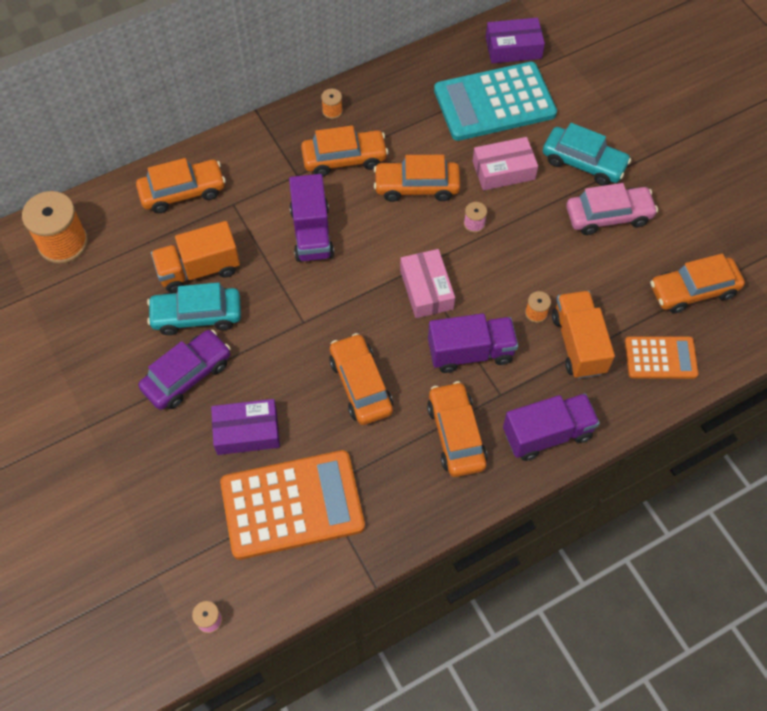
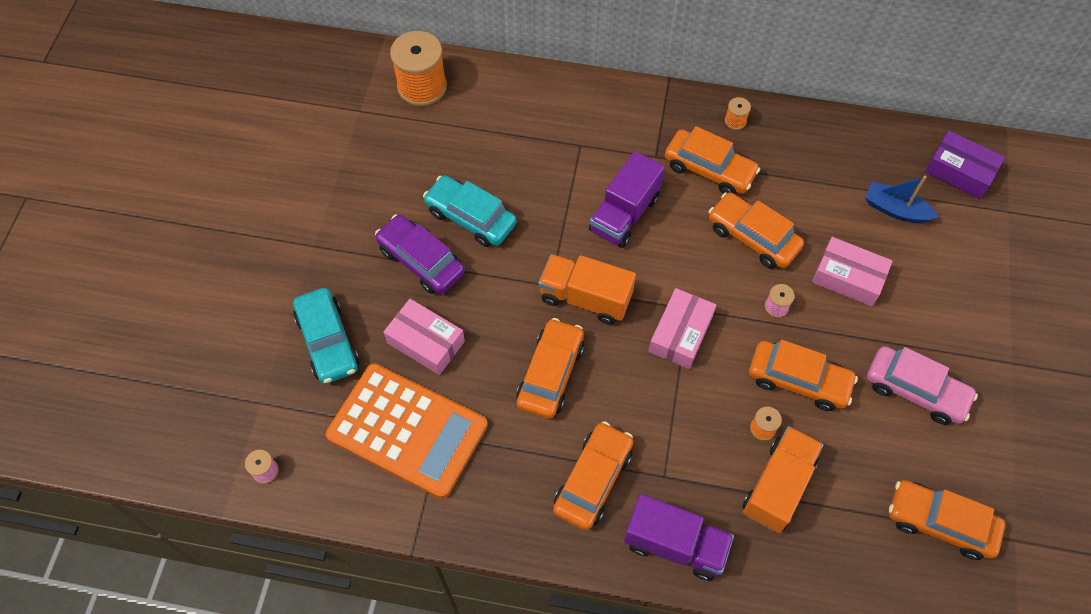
camera: 40 degrees right, 0 degrees up
(183, 192) = (549, 108): orange car -> orange car (798, 380)
(187, 375) = (421, 261): purple car -> purple car turned 135 degrees counterclockwise
(199, 269) = (505, 180): orange truck -> orange truck (585, 298)
(247, 432) = (425, 342): purple box -> pink box
(470, 352) = (670, 418): purple truck -> none
(494, 102) = (895, 209): turquoise calculator -> blue boat
(583, 163) = (935, 324): turquoise car -> turquoise car (328, 341)
(660, 358) = (847, 561): orange calculator -> none

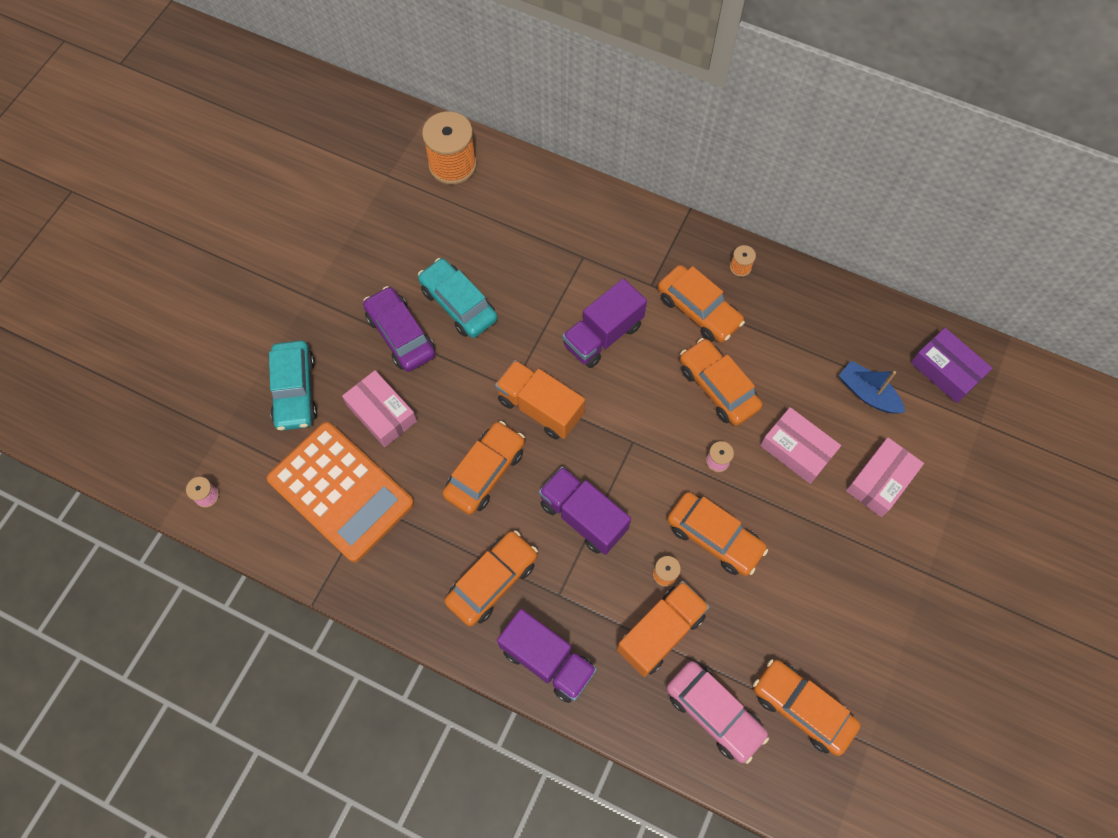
camera: 15 degrees right, 5 degrees up
(663, 393) = (583, 517): none -> purple truck
(680, 334) = (618, 464): pink box -> pink box (880, 481)
(915, 390) = (823, 576): pink car -> pink car (714, 713)

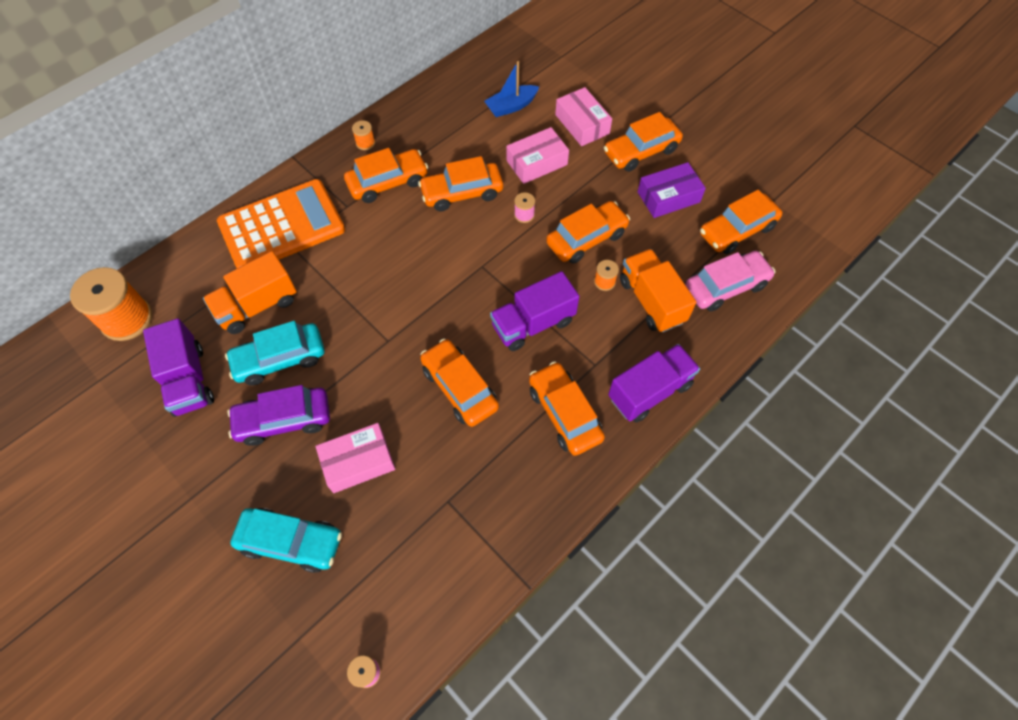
camera: 70 degrees left, 5 degrees down
(340, 491) = (423, 525): orange calculator -> orange calculator (282, 227)
(540, 407) = (418, 324): orange truck -> orange truck (257, 306)
(602, 335) = (374, 255): purple truck -> purple truck (189, 380)
(871, 562) = (641, 151): none -> orange car
(946, 370) = (514, 58): purple box -> purple box (668, 197)

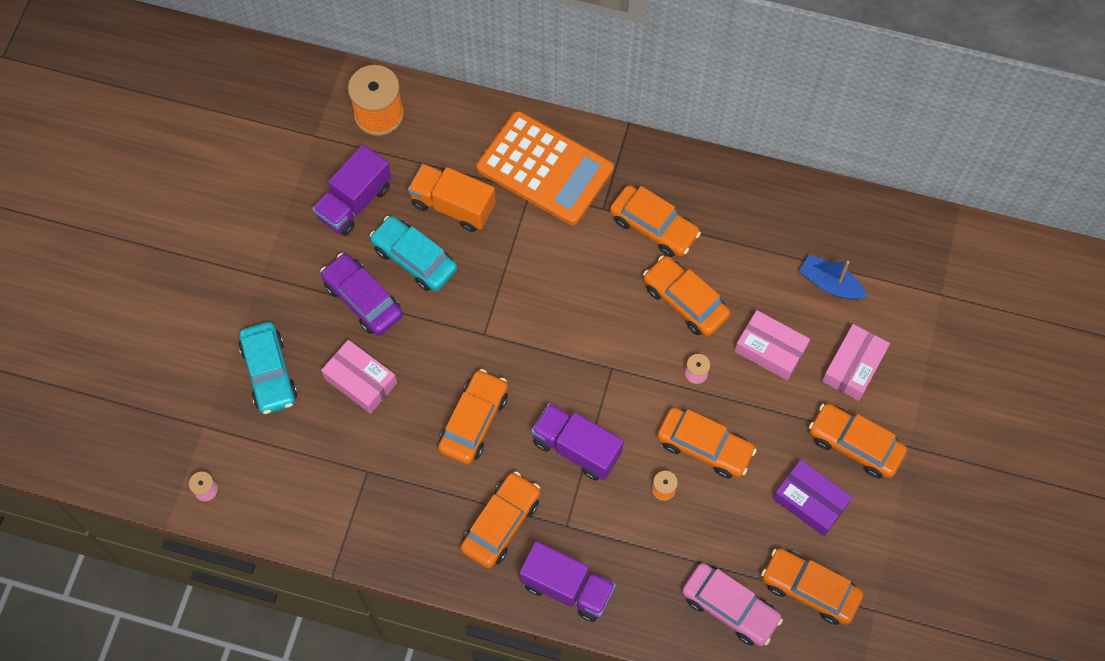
camera: 60 degrees right, 5 degrees up
(365, 143) = (688, 176): orange spool -> none
(651, 301) = (668, 543): orange truck -> none

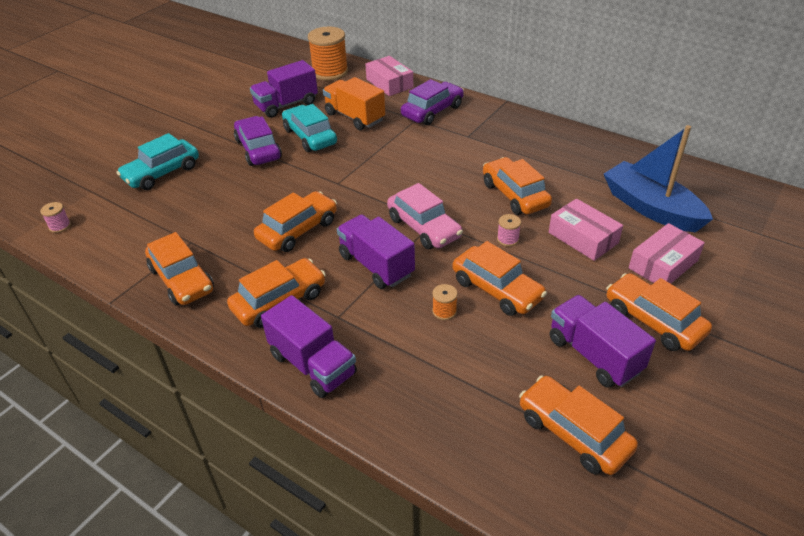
camera: 20 degrees right, 25 degrees down
(269, 373) = (162, 173): turquoise car -> turquoise car turned 45 degrees clockwise
(360, 381) = (225, 190): pink box -> pink box (389, 83)
(544, 169) = (432, 111): orange calculator -> purple car
(654, 227) = (504, 151): orange car -> orange car (182, 280)
(730, 607) = (475, 426): pink car -> pink car (424, 227)
(810, 501) = (594, 355): purple box -> purple truck
(830, 283) = (651, 208): blue boat -> blue boat, size x1.72

